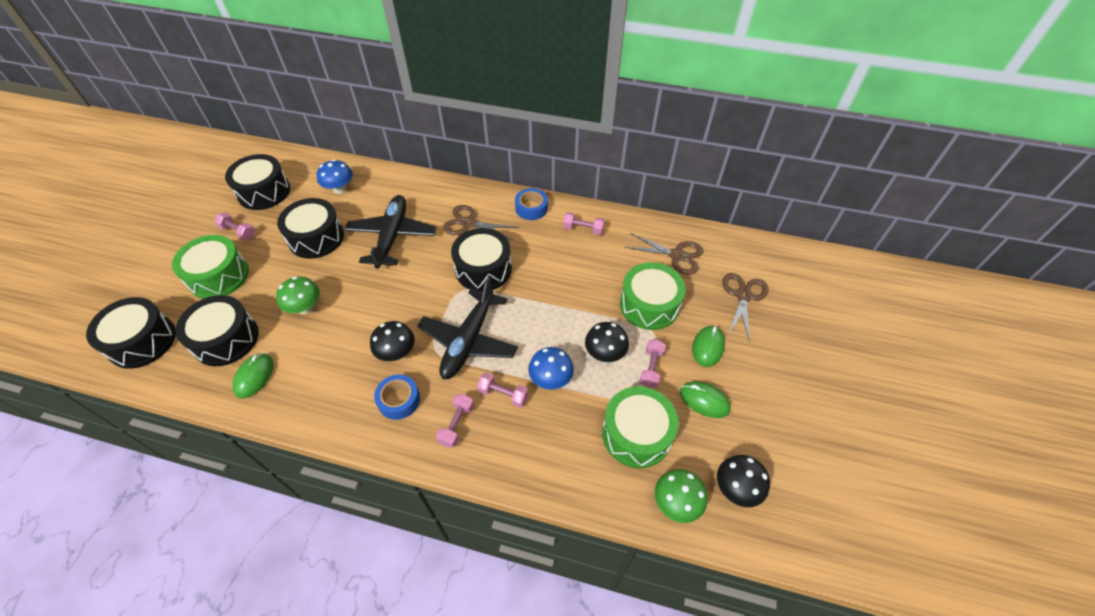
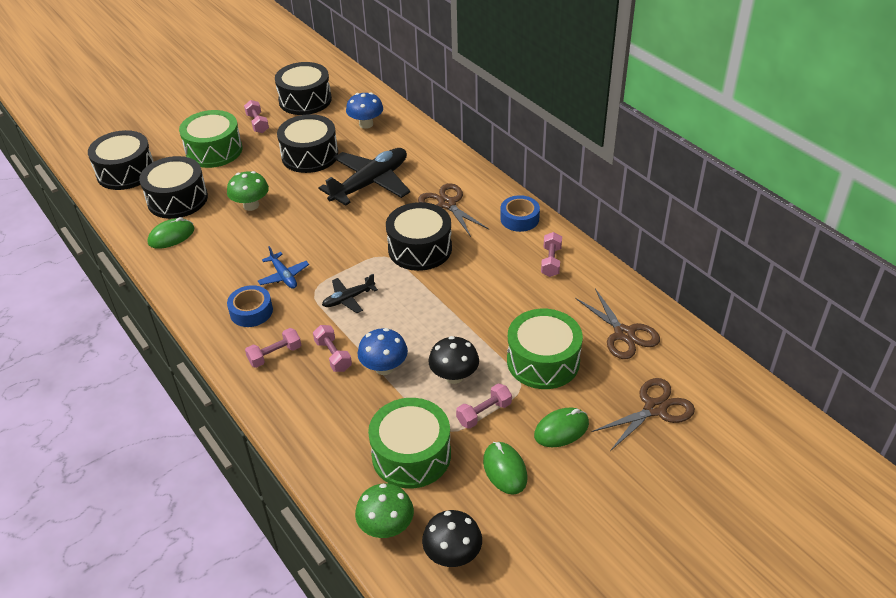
camera: 40 degrees right, 10 degrees down
(397, 353) = (284, 276): black mushroom -> blue plane
(469, 341) = (348, 299): black plane -> black plane, size x0.49
(583, 229) = (551, 262): pink dumbbell -> pink dumbbell turned 45 degrees clockwise

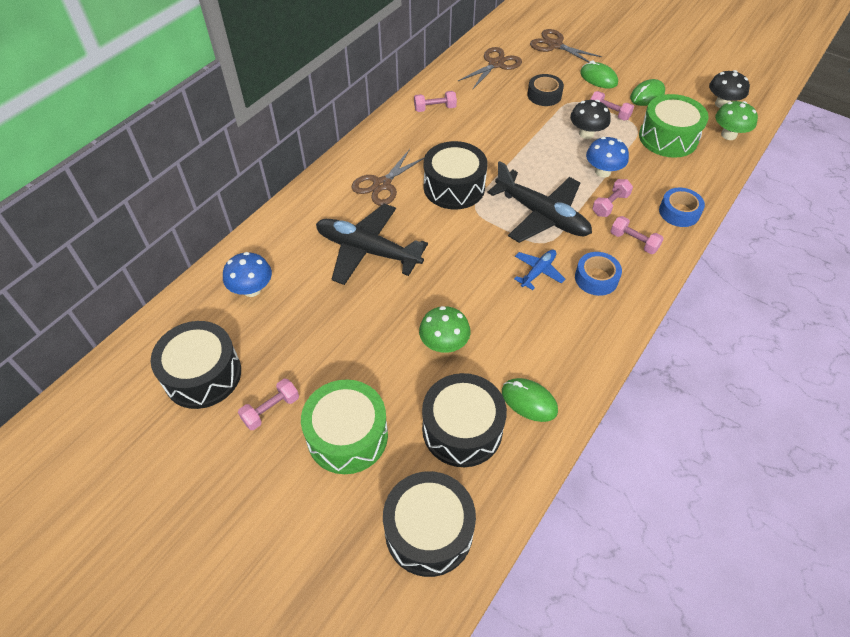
camera: 110 degrees left, 10 degrees up
(310, 155) = (330, 323): black drum -> none
(348, 299) = (542, 215): black plane -> black plane, size x2.04
(519, 219) = (386, 135): blue tape -> blue tape (679, 212)
(543, 361) = (544, 95): green drum -> black tape

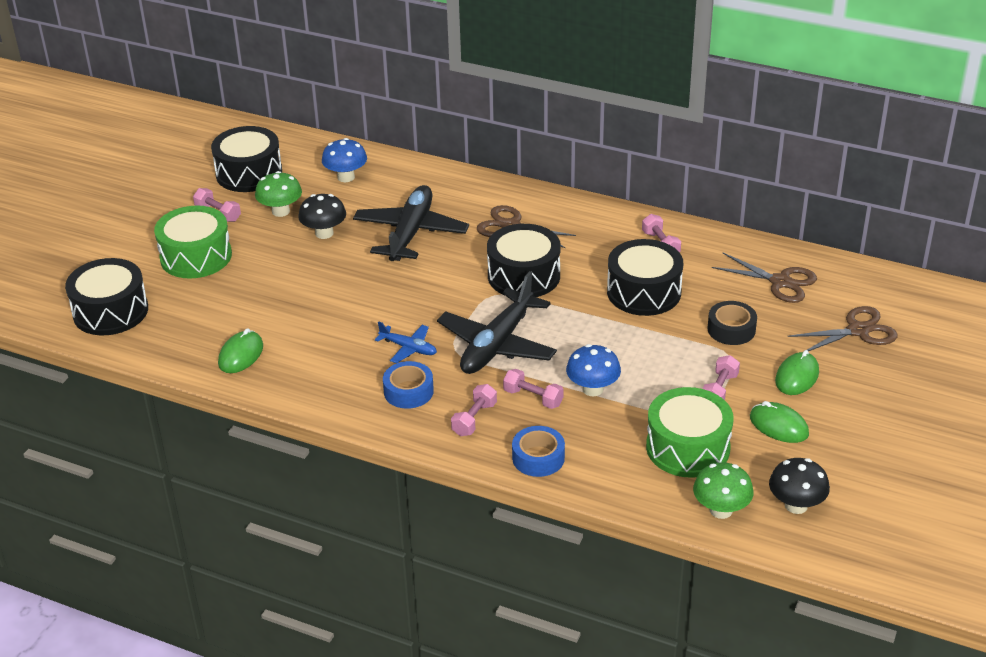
camera: 80 degrees right, 15 degrees down
(444, 344) = (300, 296): green mushroom -> green mushroom (280, 211)
(462, 429) = (207, 318): black drum -> black drum (644, 292)
(555, 45) = (858, 331): brown scissors -> brown scissors turned 45 degrees clockwise
(586, 134) = (664, 371): black mushroom -> black mushroom (324, 233)

